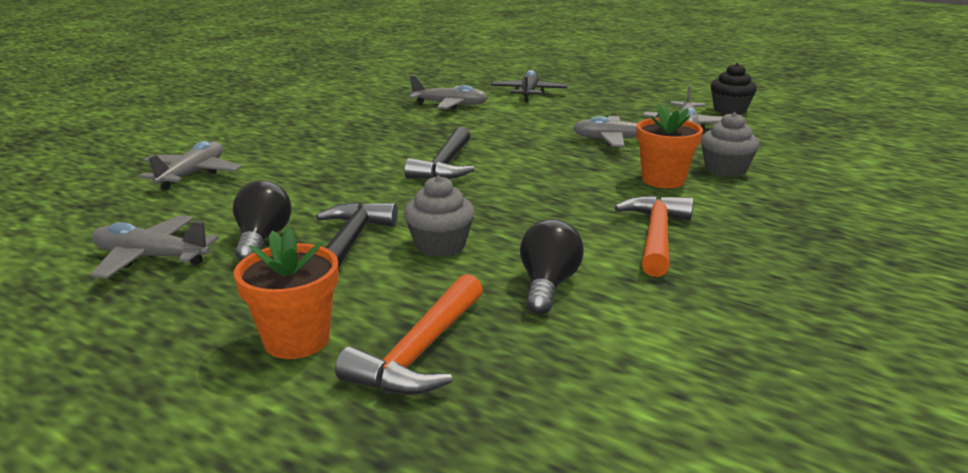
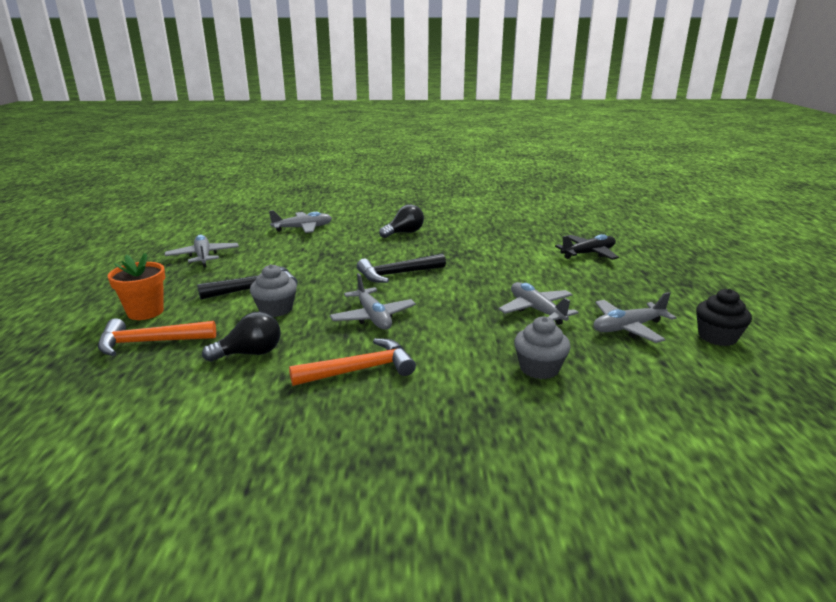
camera: 55 degrees right, 0 degrees up
(262, 239) = (242, 269): black light bulb -> black light bulb (404, 233)
(450, 105) = (512, 241): grey plane -> grey plane (373, 317)
(663, 180) = (474, 348): orange flower pot -> none

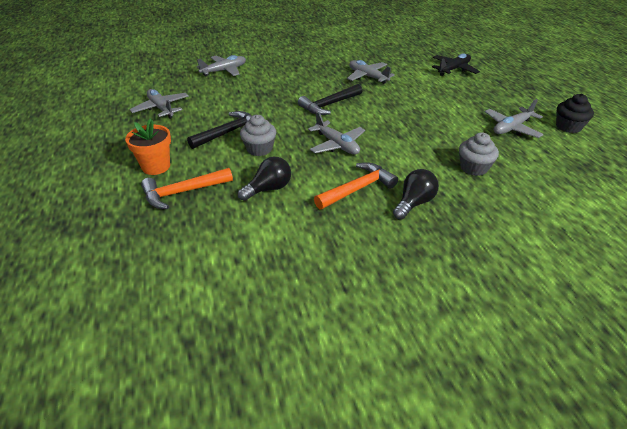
camera: 15 degrees left, 15 degrees up
(404, 233) = (309, 66): black light bulb -> black light bulb (414, 203)
(536, 310) = (446, 122): grey plane -> grey plane (368, 77)

